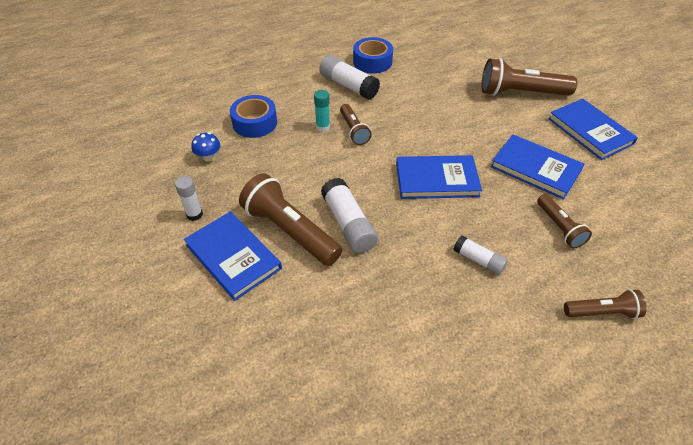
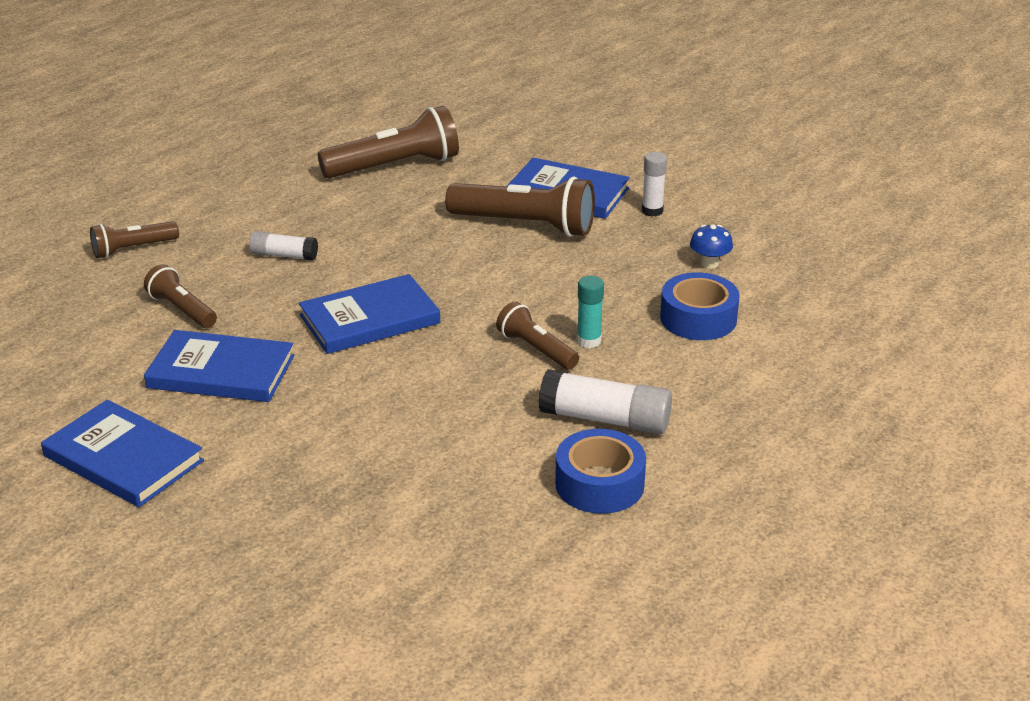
camera: 155 degrees right, 15 degrees down
(348, 224) = (460, 247): white glue stick -> none
(520, 93) = (263, 501): brown flashlight -> brown flashlight (395, 166)

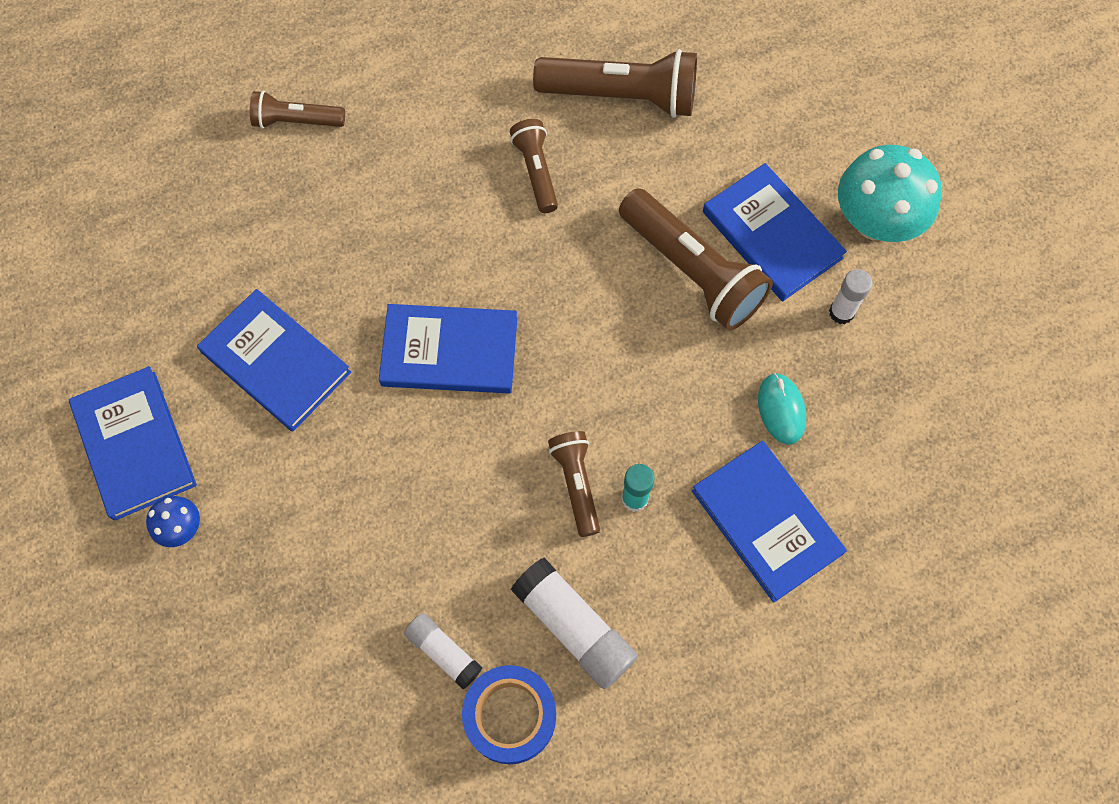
camera: 30 degrees right, 35 degrees up
(182, 310) = (291, 246): brown flashlight -> brown flashlight (536, 171)
(284, 255) = (427, 203): white glue stick -> white glue stick (443, 652)
(634, 167) = (875, 221): none -> turquoise mushroom
(655, 265) = (781, 409): none -> turquoise mouse
(698, 318) = (766, 522): blue tape -> blue book
(709, 263) = (841, 436): blue mushroom -> blue mushroom (181, 528)

